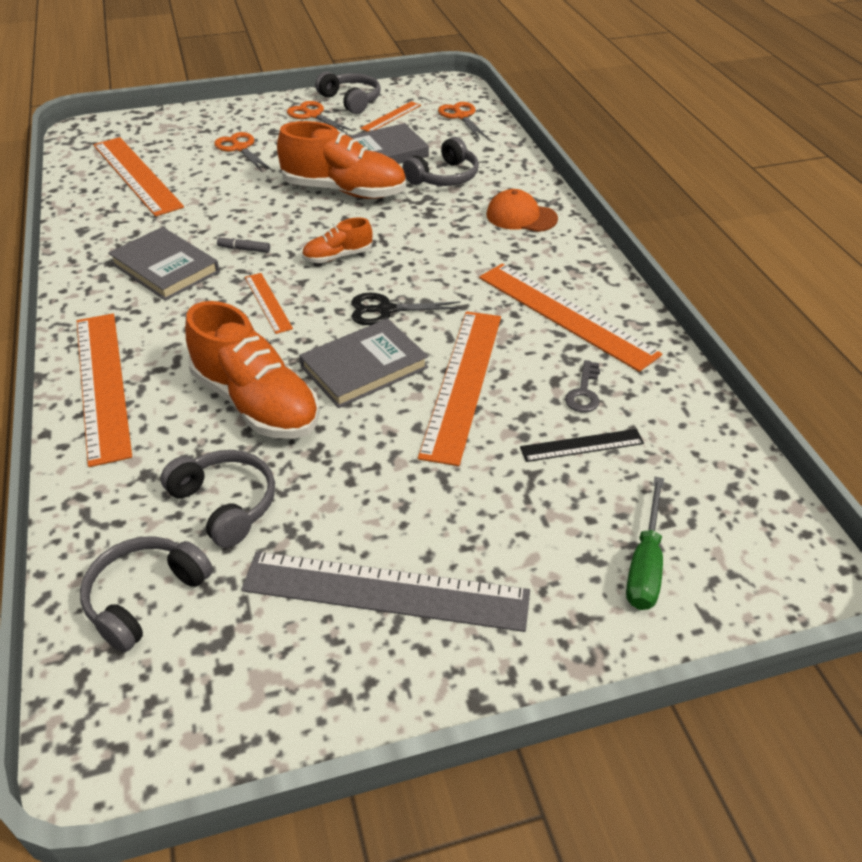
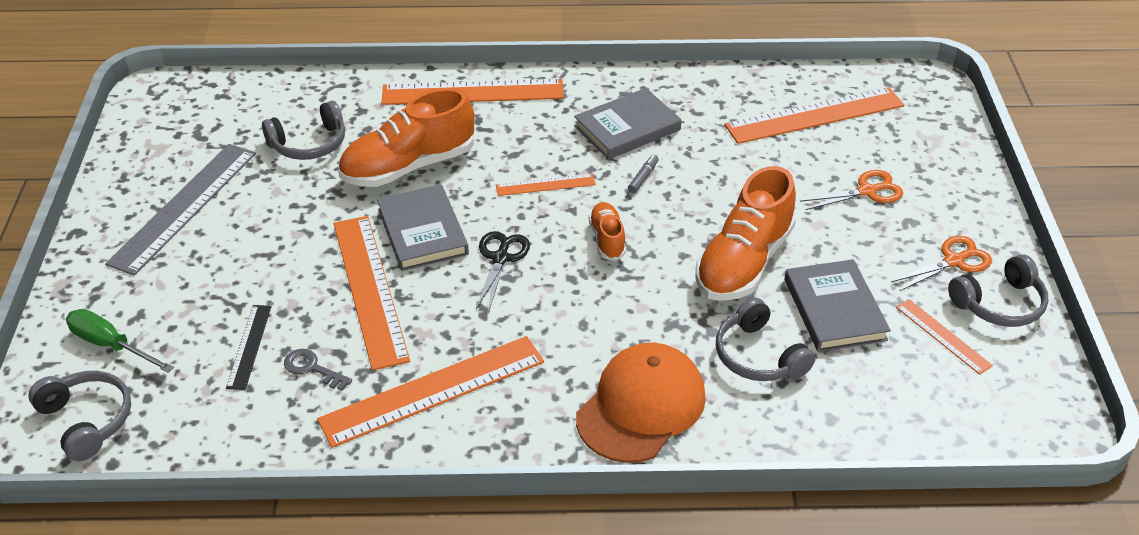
camera: 105 degrees right, 0 degrees up
(145, 597) = (251, 107): grey headphones -> grey headphones (87, 420)
(461, 116) = (937, 412): orange scissors -> none
(463, 383) = (369, 289): orange ruler -> orange ruler turned 45 degrees clockwise
(521, 216) = (641, 406): orange cap -> orange cap, size x1.60

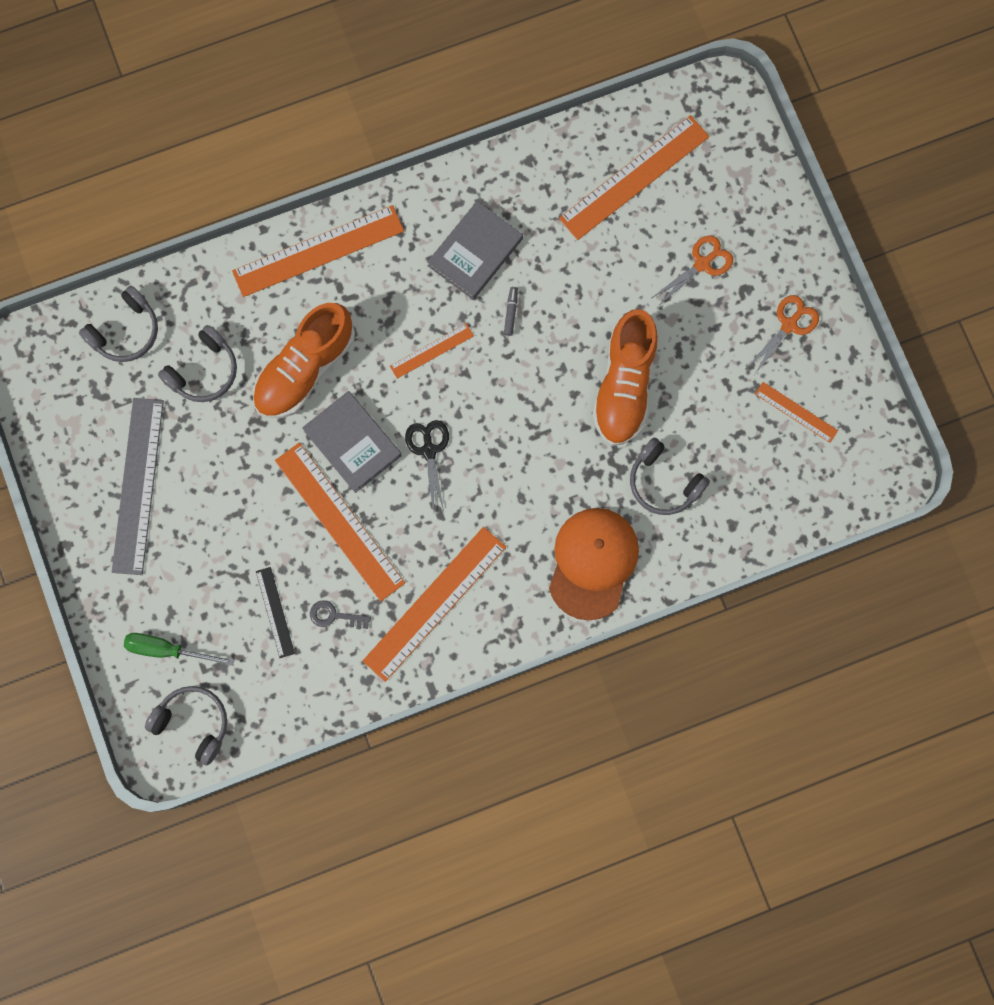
camera: 20 degrees left, 35 degrees up
(607, 239) = (507, 398): orange shoe -> none
(834, 309) = (708, 413): grey book -> none
(999, 304) = (832, 362): grey headphones -> grey headphones (126, 331)

